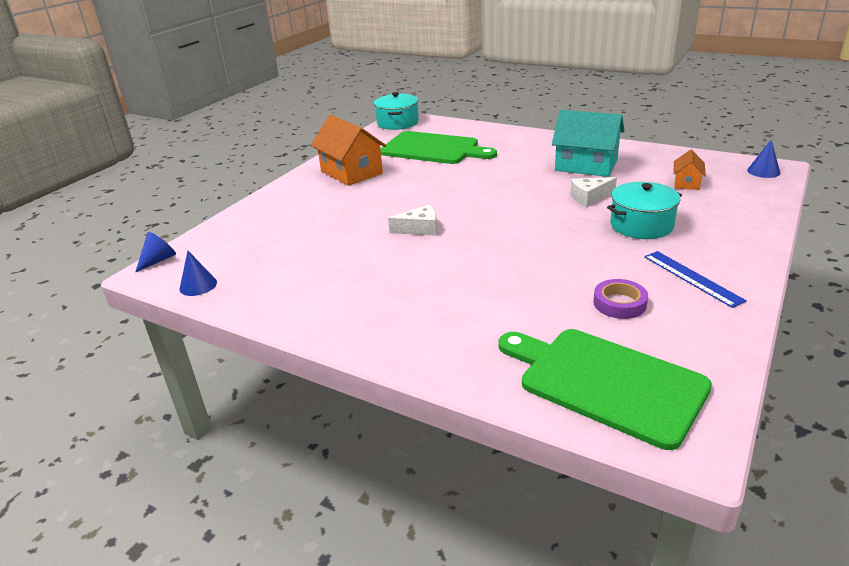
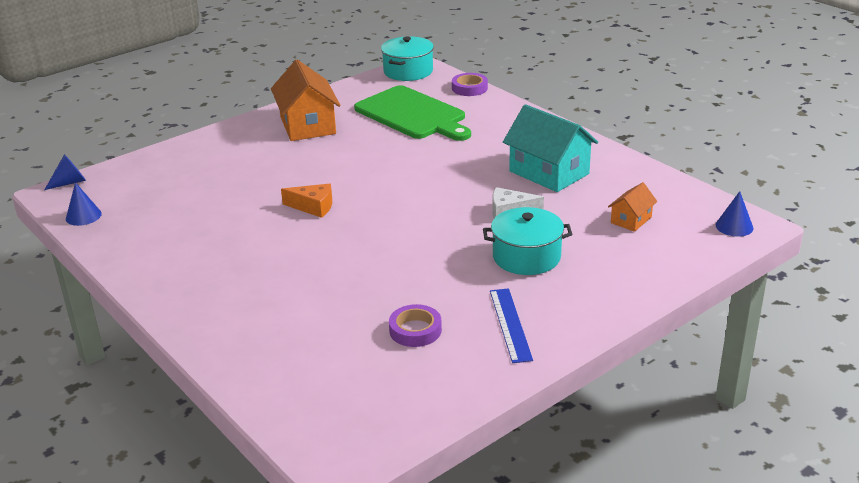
camera: 20 degrees right, 0 degrees up
(420, 229) = (313, 207): white cheese -> orange cheese
(459, 125) = (469, 88): none -> purple tape
(605, 382) = (326, 395): green cutting board -> none

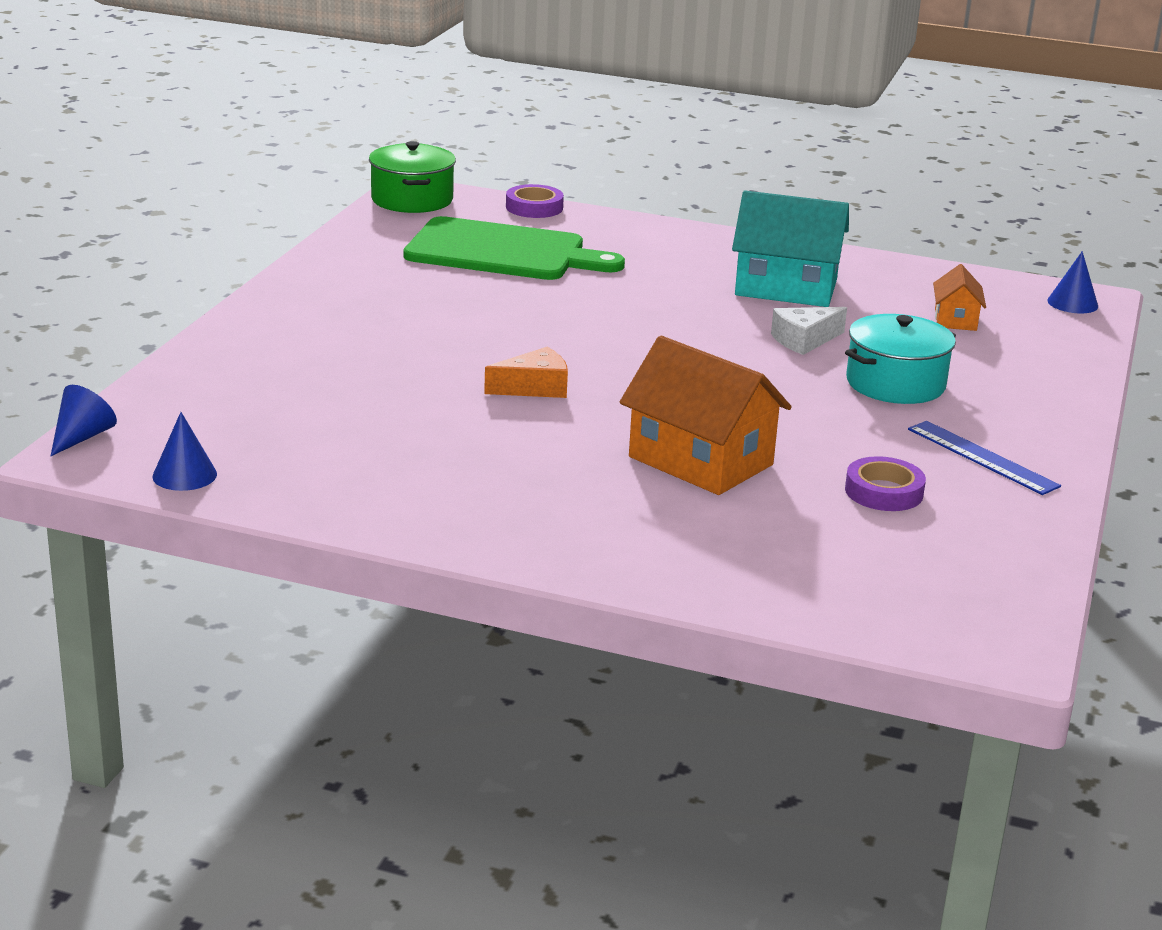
camera: 35 degrees left, 5 degrees down
(307, 125) = (365, 291): orange house -> orange house (700, 461)
(408, 71) = (412, 199): turquoise pot -> green pot

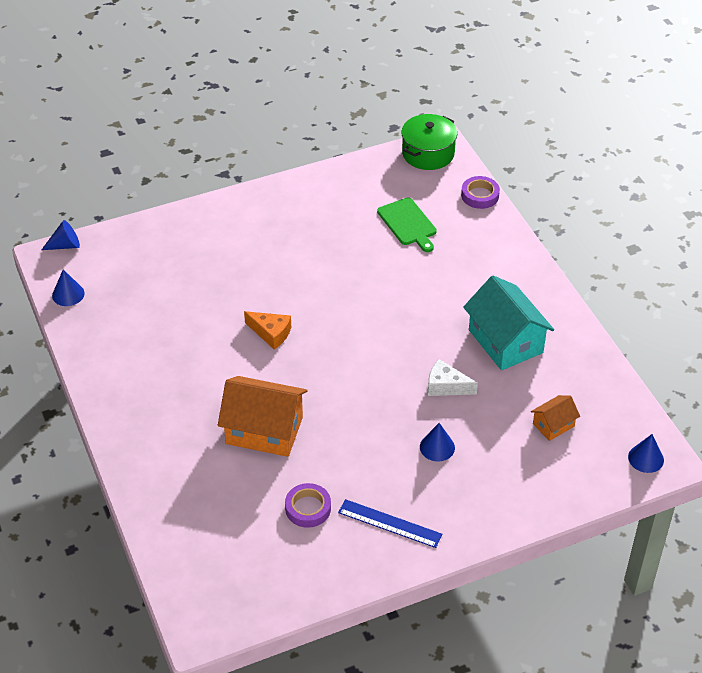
camera: 50 degrees right, 20 degrees up
(503, 252) = (408, 223): green cutting board -> green cutting board, size x0.57
(700, 461) = (264, 430): orange house -> orange house turned 75 degrees counterclockwise
(895, 384) = (437, 447): turquoise pot -> blue cone
(982, 457) = (390, 523): blue ruler -> blue ruler turned 75 degrees counterclockwise

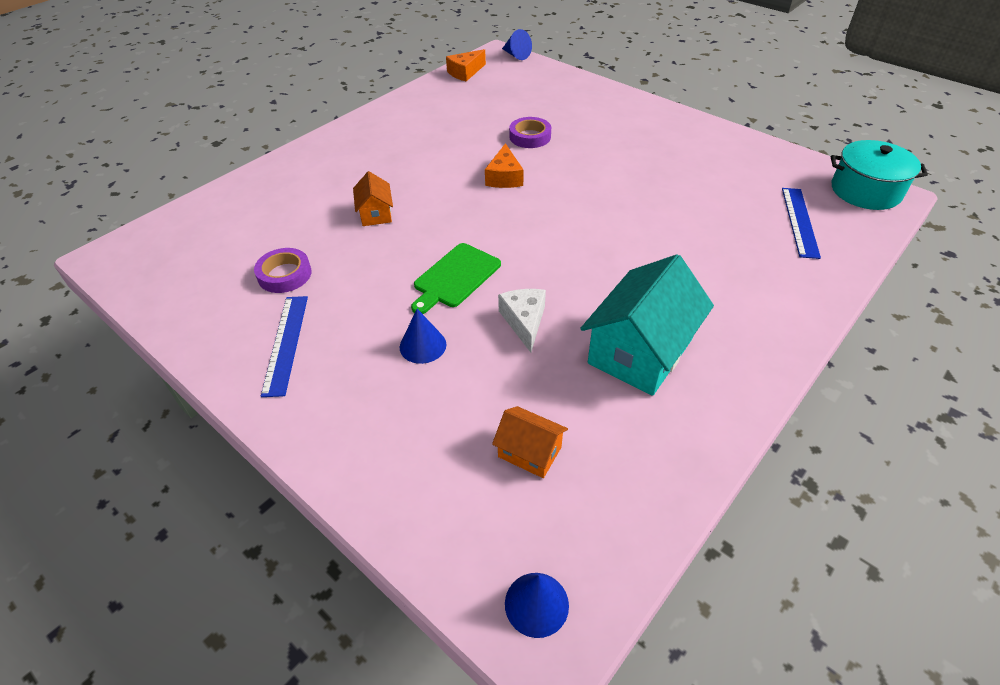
camera: 65 degrees right, 0 degrees up
(68, 294) = (465, 72): blue cone -> orange cheese
(264, 430) = (375, 213): orange house -> orange house, size x0.50
(408, 223) = (744, 211): green cutting board -> green cutting board (455, 277)
(428, 153) = (865, 191): green pot -> turquoise pot
(437, 203) = (800, 221): none -> blue ruler
(480, 195) = (854, 249): purple tape -> purple tape (530, 137)

